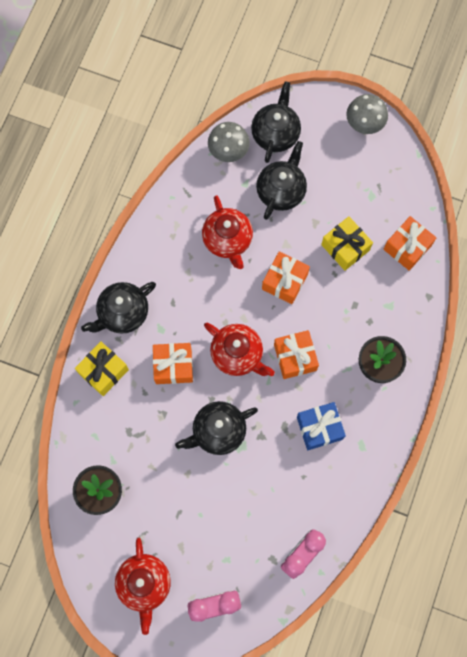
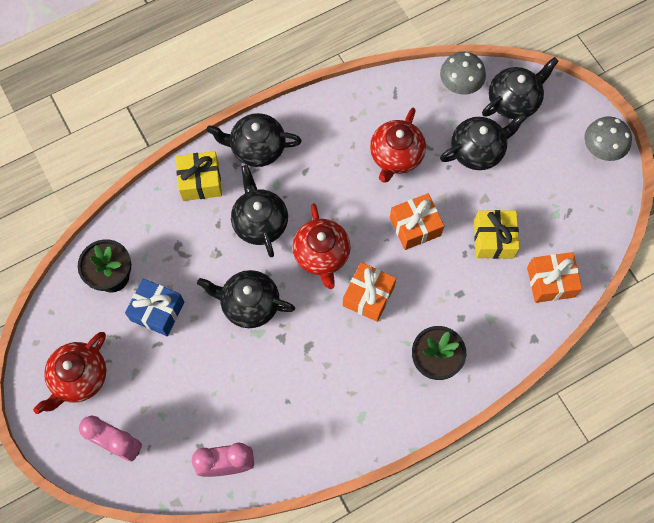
camera: 40 degrees right, 5 degrees down
(173, 366) = (260, 222): orange gift -> black teapot
(319, 428) = (337, 372): blue gift -> blue gift (157, 311)

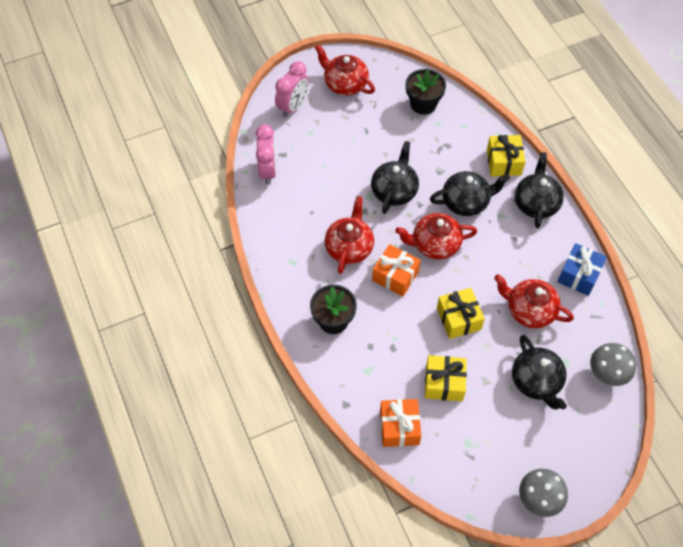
camera: 95 degrees right, 10 degrees down
(157, 311) = (392, 131): blue gift -> blue gift (579, 275)
(335, 351) = (349, 247): none -> red teapot
(415, 226) = (458, 319): orange gift -> yellow gift
(514, 101) = (593, 422): black teapot -> none

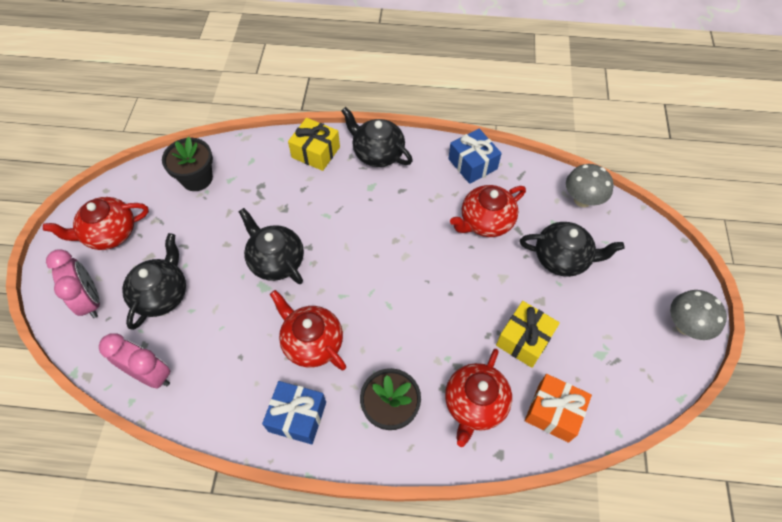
camera: 60 degrees left, 0 degrees up
(294, 268) = (297, 416): none -> blue gift
(395, 276) = (376, 316): orange gift -> none
(434, 244) = (363, 259): red teapot -> red teapot (475, 404)
(458, 319) = (460, 285): yellow gift -> none
(466, 202) = (335, 206): black teapot -> black teapot (162, 294)

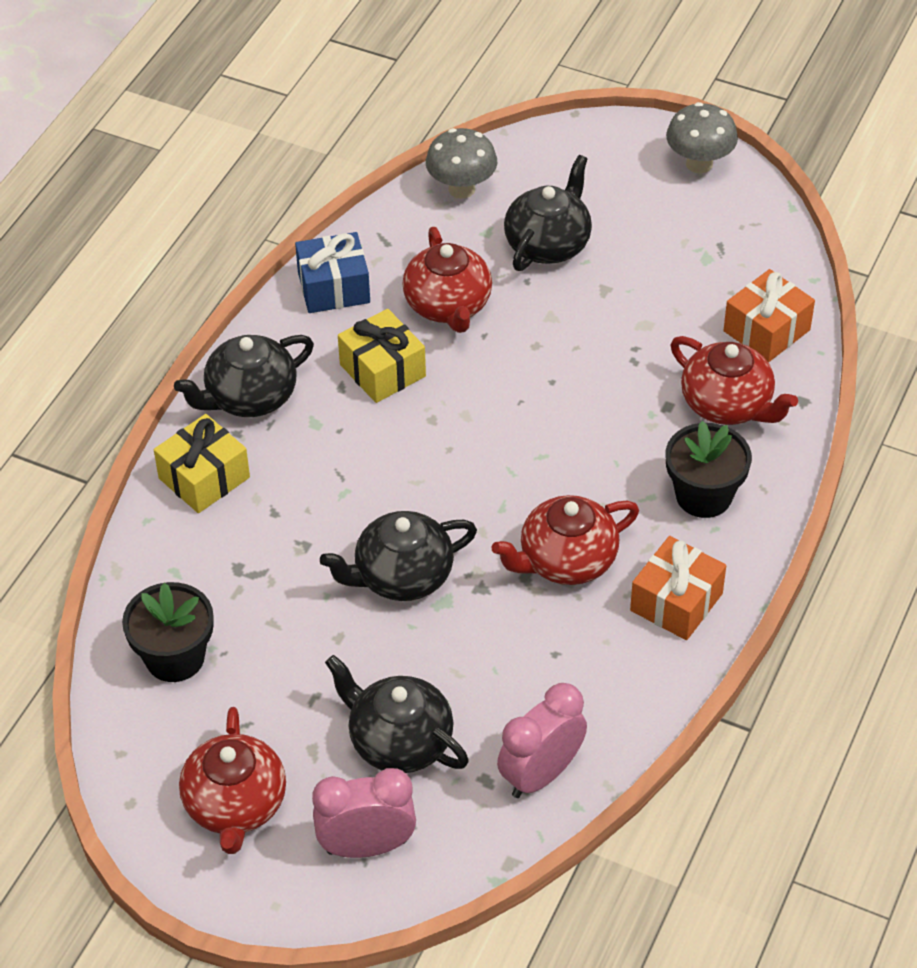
camera: 70 degrees left, 10 degrees down
(297, 416) = (676, 602): blue gift -> orange gift
(524, 339) = (655, 325): yellow gift -> yellow gift (382, 370)

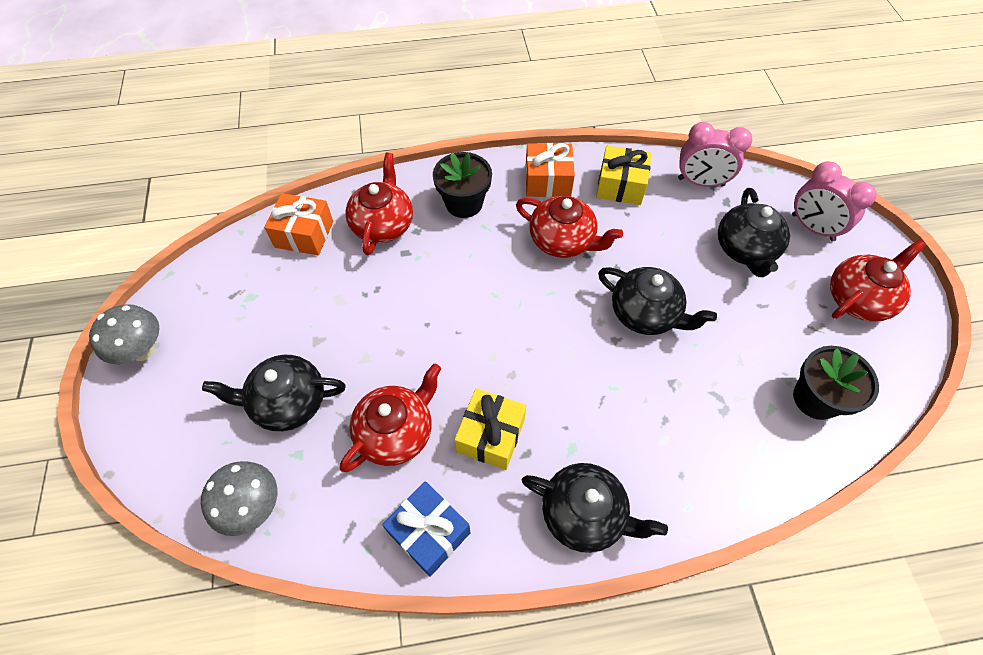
camera: 125 degrees left, 10 degrees up
(204, 478) = (678, 489): yellow gift -> yellow gift (620, 186)

